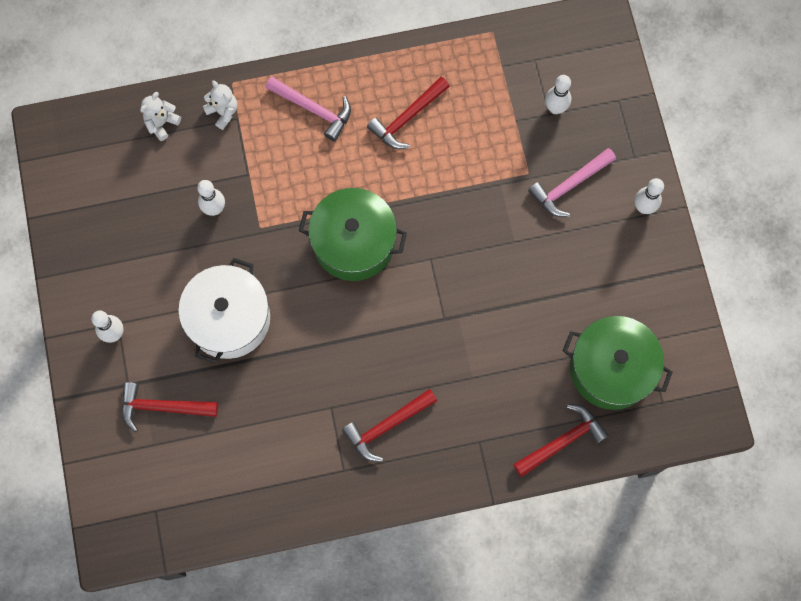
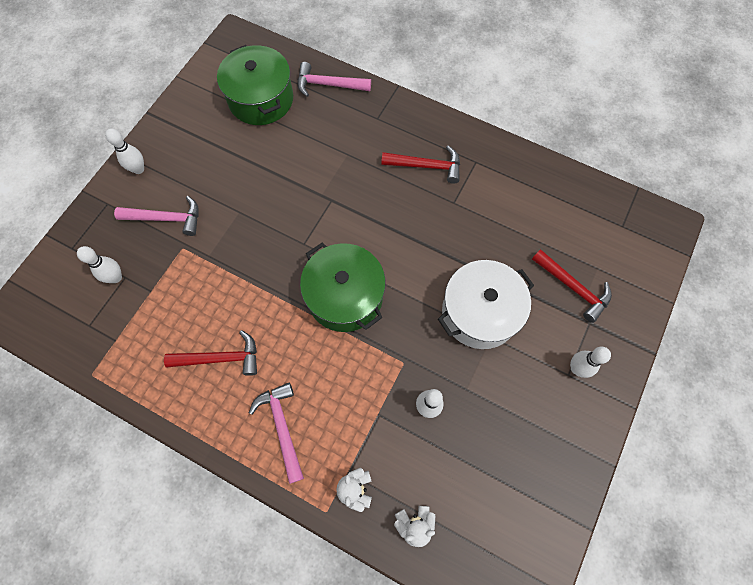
camera: 140 degrees left, 5 degrees down
(562, 441) = (328, 85): red hammer -> pink hammer

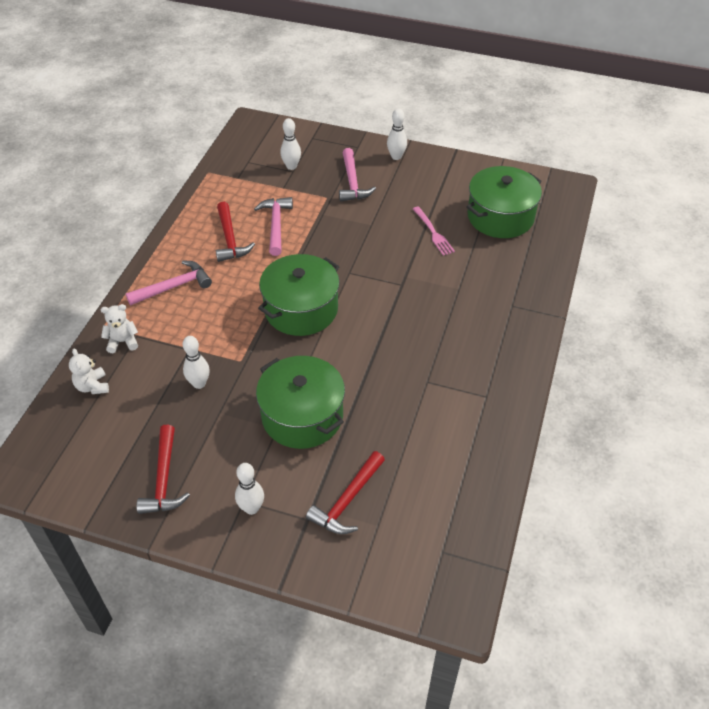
camera: 80 degrees right, 20 degrees down
(267, 159) = (433, 233): none -> pink fork
(328, 85) = (539, 262): pink hammer -> pink hammer (276, 225)
(426, 166) = (465, 353): red hammer -> red hammer (164, 479)
(479, 312) = (302, 416): white pot -> green pot

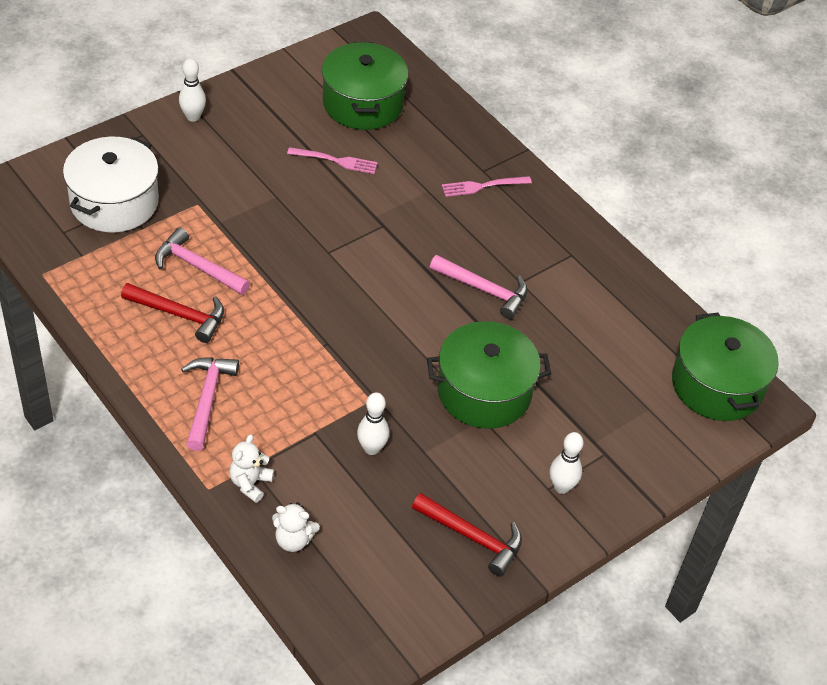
camera: 60 degrees left, 0 degrees up
(291, 166) = (114, 202): white bowling pin -> white pot
(301, 309) = (344, 316): green pot -> green pot (717, 385)
(347, 500) = (607, 414): red hammer -> none
(352, 182) = (196, 172): pink hammer -> pink hammer (484, 290)
(496, 313) = (483, 186): none -> pink fork

